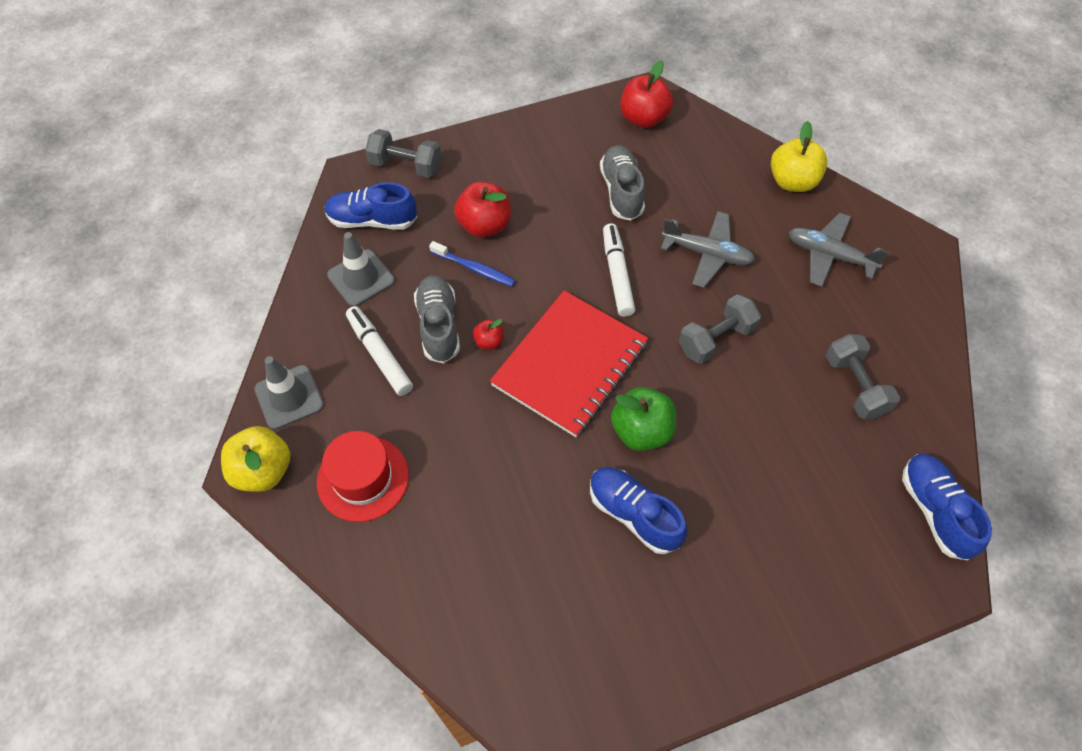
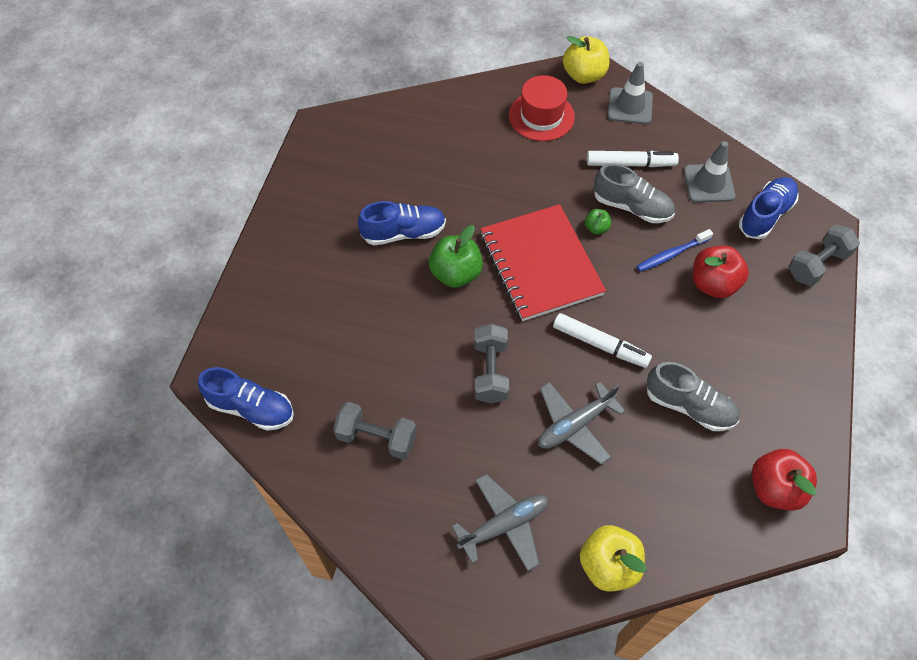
camera: 125 degrees right, 0 degrees up
(489, 342) = (596, 228): red apple -> green apple

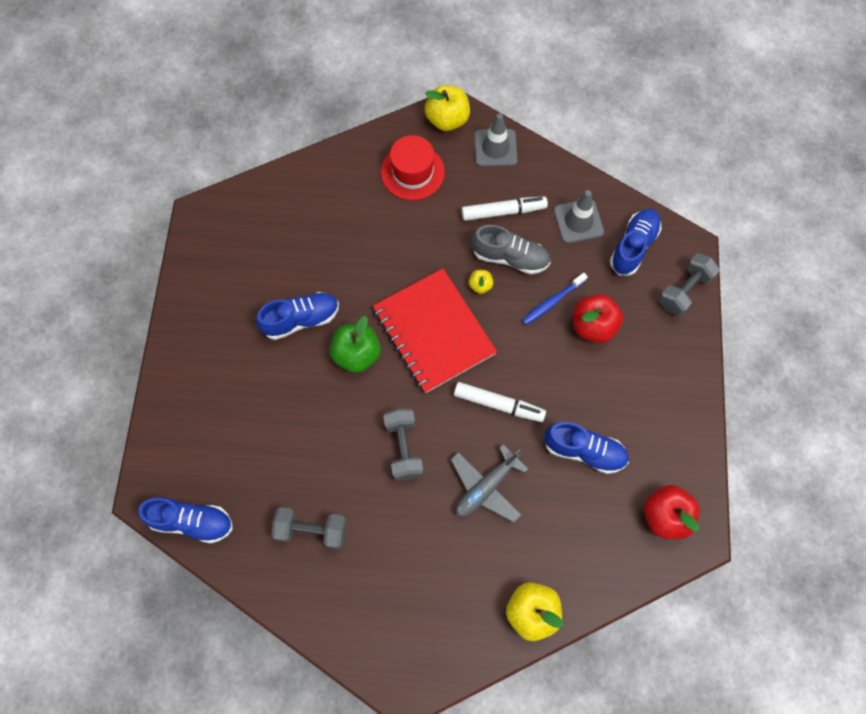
camera: 10 degrees left, 10 degrees up
(504, 525) = (437, 592): grey plane -> none
(596, 228) = (480, 285): green apple -> yellow apple
(689, 406) = (584, 451): grey shoe -> blue shoe

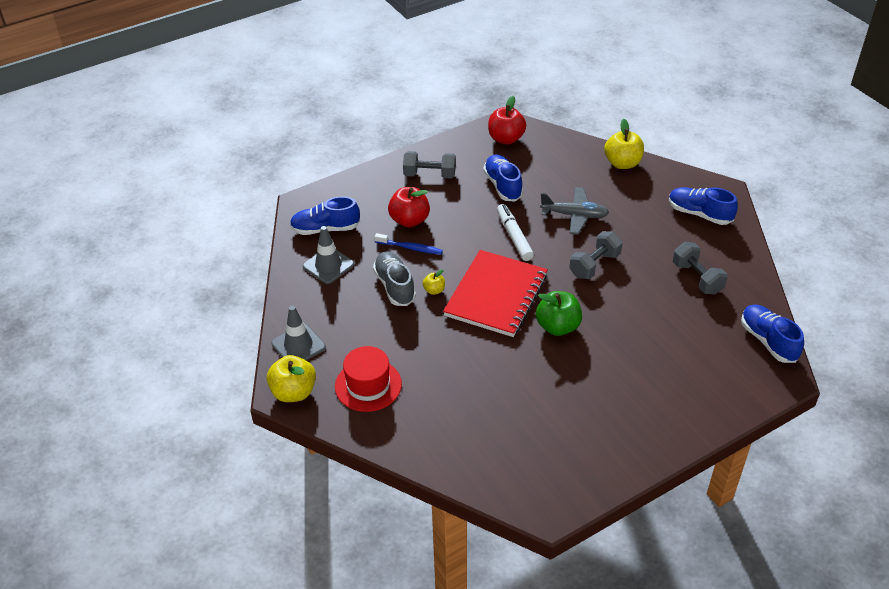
camera: 125 degrees left, 25 degrees down
(301, 320) = (566, 375): blue shoe -> blue shoe (699, 214)
(503, 211) = (357, 310): white marker -> none
(684, 291) = (340, 191): grey dumbbell -> grey dumbbell (429, 175)

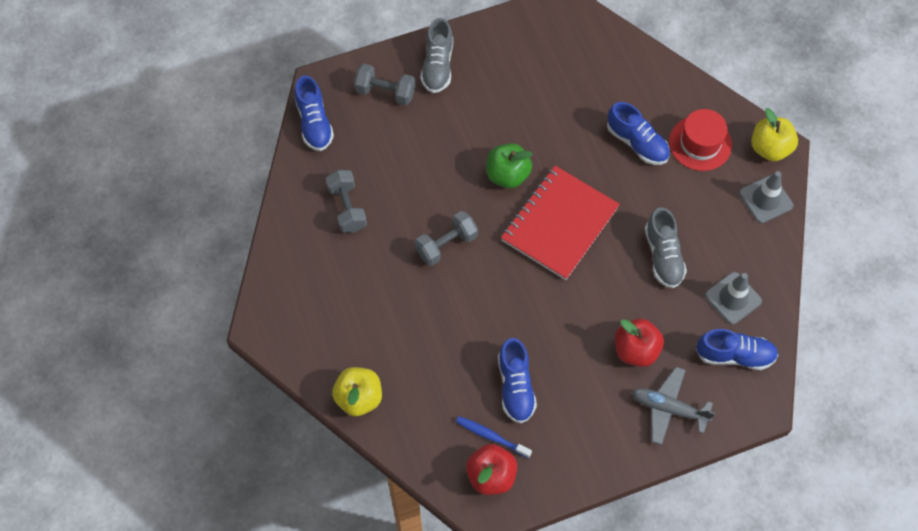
camera: 170 degrees left, 20 degrees up
(410, 248) = (640, 307): blue toothbrush -> blue toothbrush (491, 436)
(429, 175) = (601, 425): grey dumbbell -> grey dumbbell (385, 92)
(434, 290) = (622, 242): yellow apple -> none
(514, 237) = (522, 301): white marker -> none
(574, 215) = (445, 321): grey plane -> grey plane (669, 408)
(669, 416) = (437, 66): none -> grey shoe
(699, 214) = (304, 296): blue shoe -> blue shoe (637, 143)

